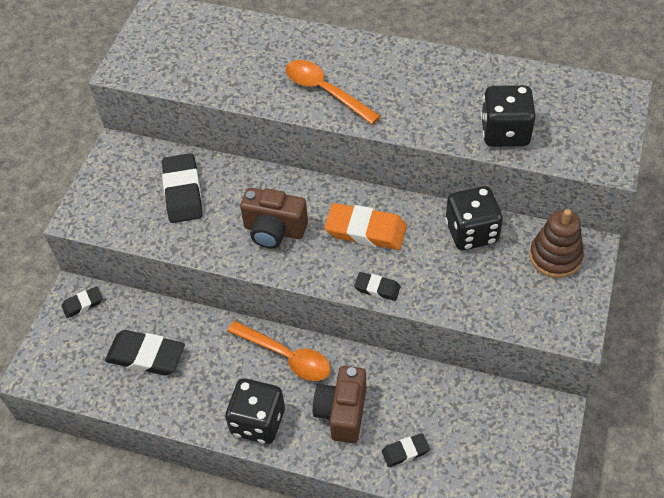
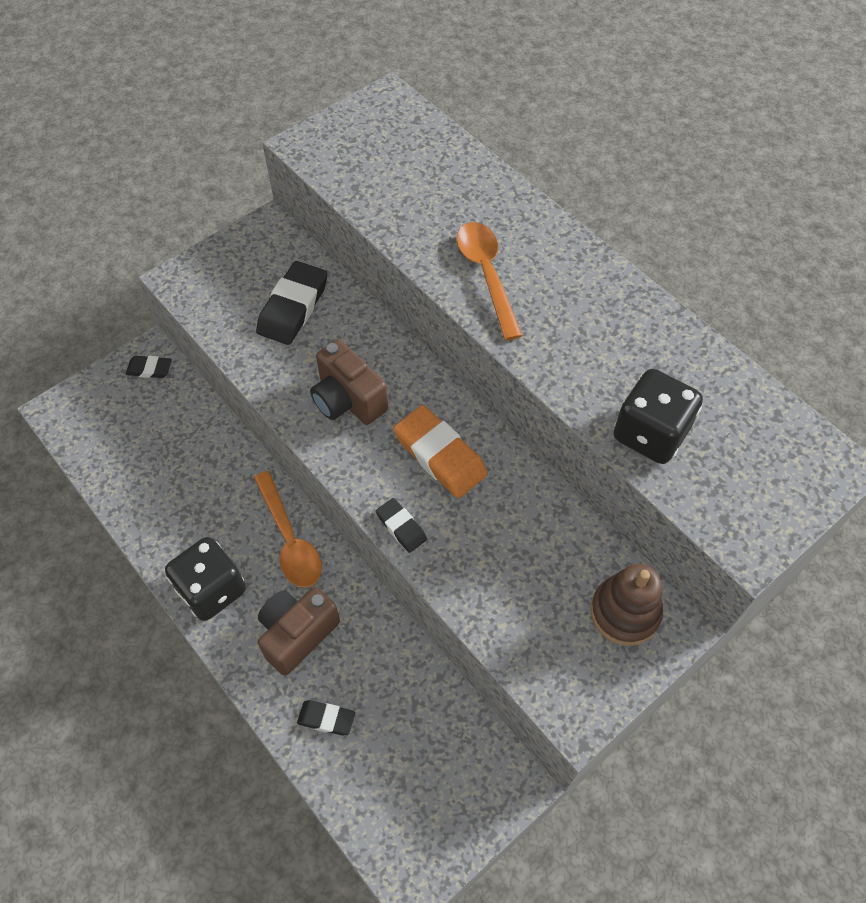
camera: 30 degrees right, 5 degrees up
(146, 356) = (164, 456): black eraser -> none
(471, 232) = (552, 526): black dice -> none

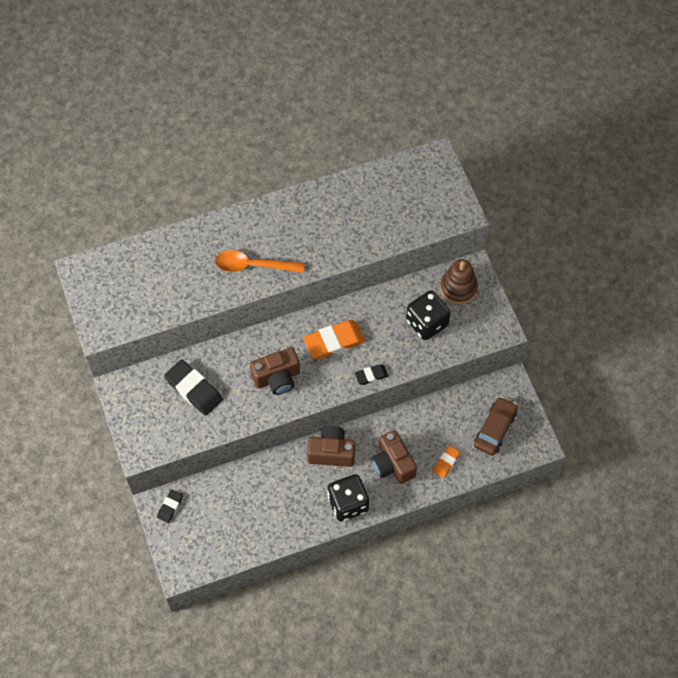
camera: 70 degrees left, 5 degrees up
(290, 539) = (331, 452): orange spoon -> brown camera
(326, 719) = (446, 462): black eraser -> orange eraser
(415, 784) = (495, 429): none -> brown car
(650, 434) = (388, 228): black dice -> black dice (427, 323)

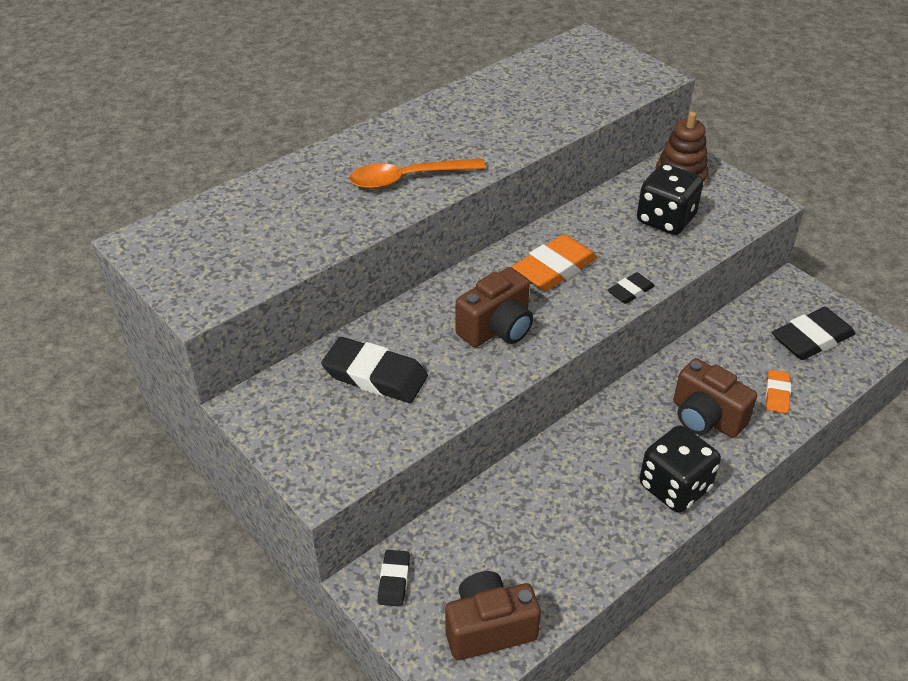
camera: 20 degrees left, 20 degrees down
(331, 452) = (609, 429): brown camera -> brown camera (488, 628)
(495, 429) = (811, 339): brown car -> black eraser

